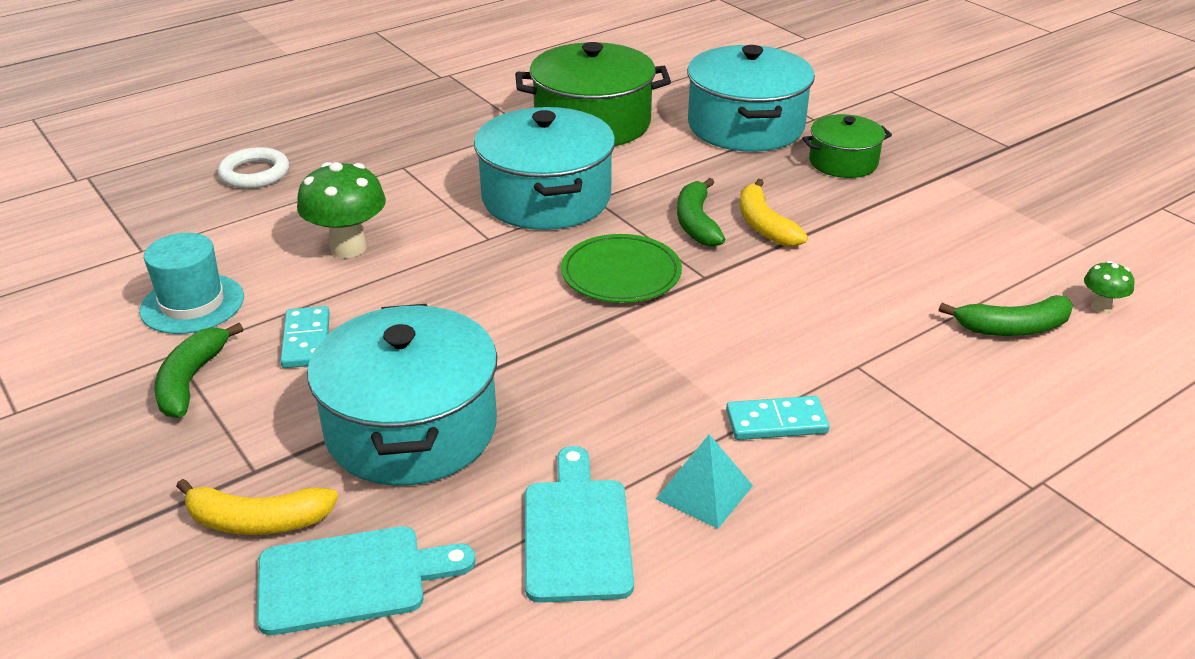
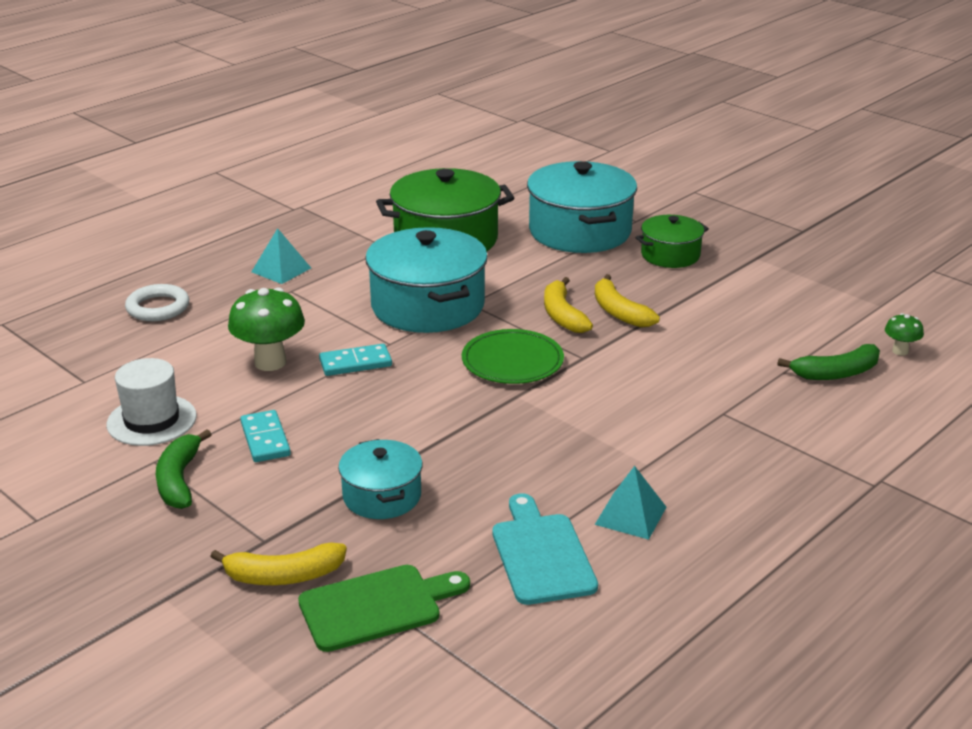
camera: 10 degrees left, 5 degrees down
(192, 304) = (152, 420): turquoise hat -> white hat
(351, 579) = (376, 606): turquoise cutting board -> green cutting board
(402, 142) = (281, 270): none -> turquoise pyramid
(411, 428) = (382, 496): turquoise pot -> turquoise pot, size x0.56
(696, 223) = (562, 315): green banana -> yellow banana
(776, 422) = (671, 460): turquoise domino -> turquoise domino (355, 363)

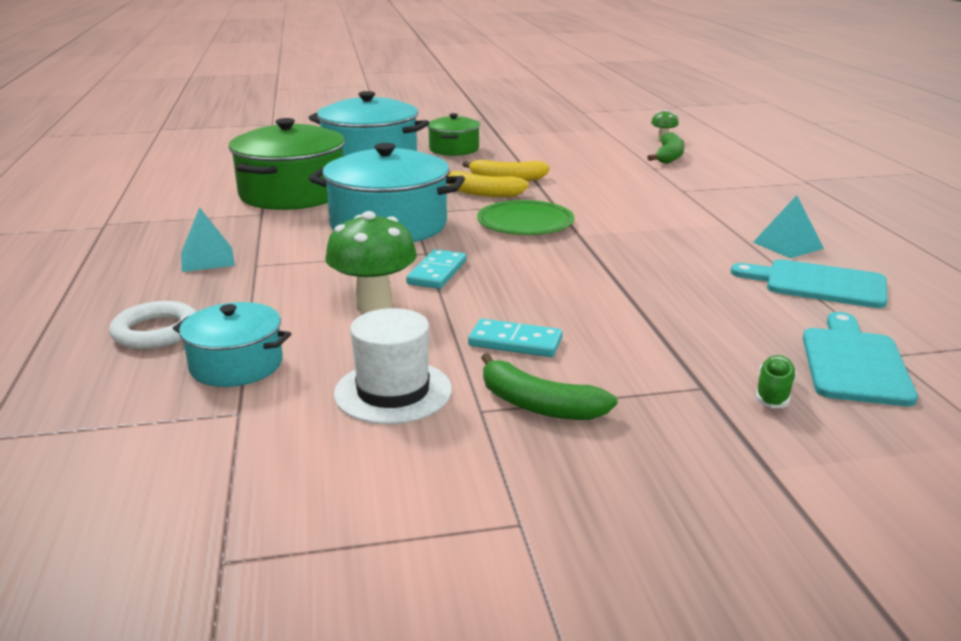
camera: 55 degrees left, 5 degrees down
(283, 576) = (773, 393): yellow banana -> green shoe
(376, 606) = (854, 363): green cutting board -> turquoise cutting board
(382, 496) = (676, 317): turquoise pot -> turquoise pot (236, 365)

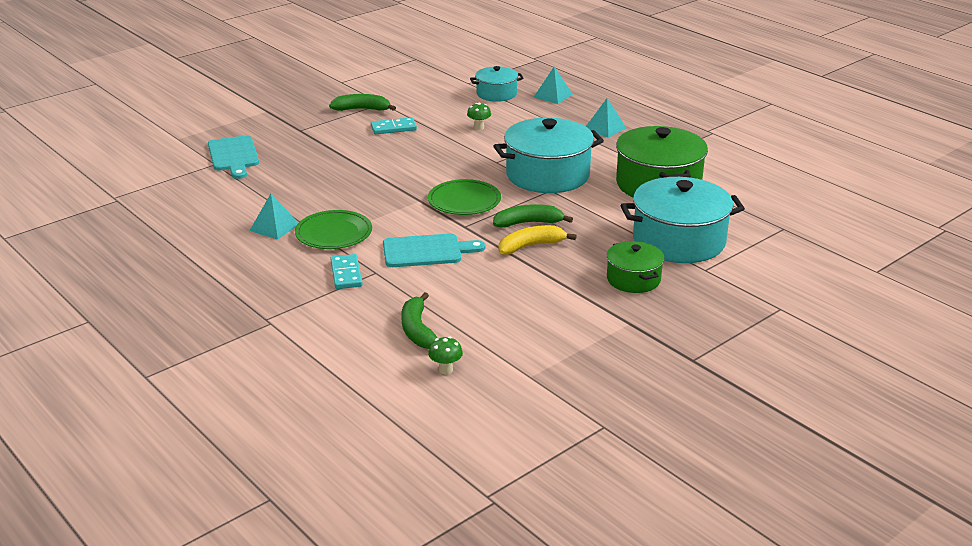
camera: 150 degrees right, 5 degrees up
(156, 331) = (553, 95): white ring -> turquoise pyramid
(374, 305) = (479, 127): green mushroom -> green mushroom, size x0.51
(393, 392) = (422, 100): white hat -> none
(437, 272) = (473, 151): turquoise domino -> turquoise domino (346, 274)
(482, 193) = (528, 223): yellow banana -> green banana
(711, 225) = (334, 233): none -> green plate
(773, 393) = (269, 135): green shoe -> none
(818, 284) = (252, 198): turquoise cutting board -> turquoise cutting board (426, 251)

